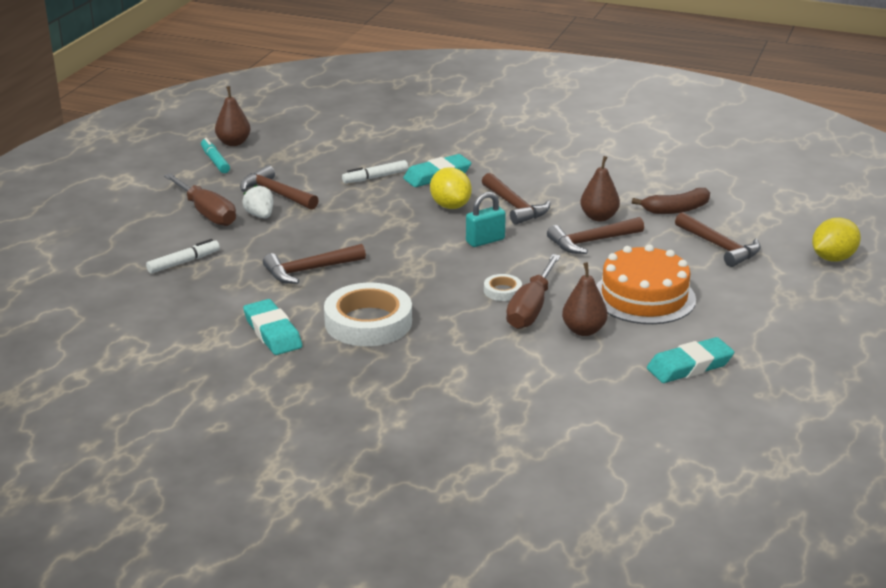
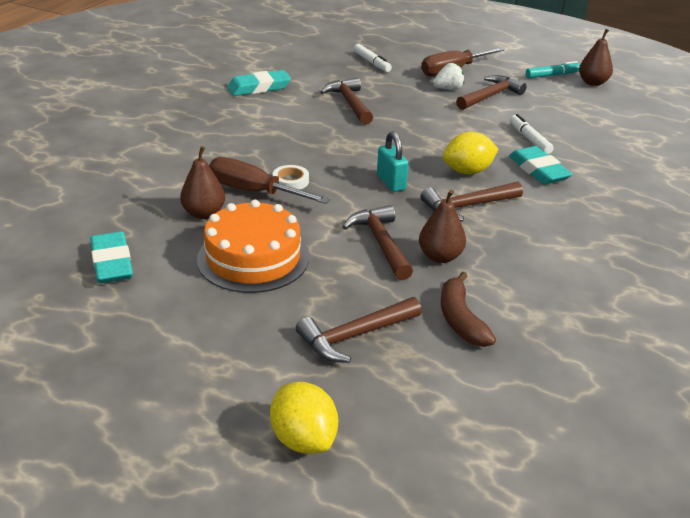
camera: 95 degrees right, 5 degrees up
(368, 322) = (259, 120): white tape -> none

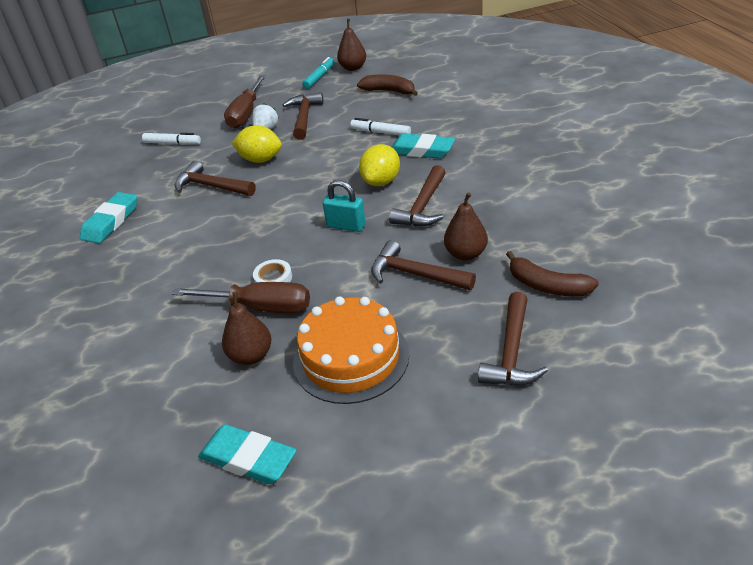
camera: 40 degrees left, 5 degrees up
(254, 192) = (260, 307): brown screwdriver -> brown screwdriver turned 150 degrees counterclockwise
(303, 439) = (604, 449): yellow lemon -> yellow lemon (260, 159)
(592, 115) = (389, 91): none -> brown banana

